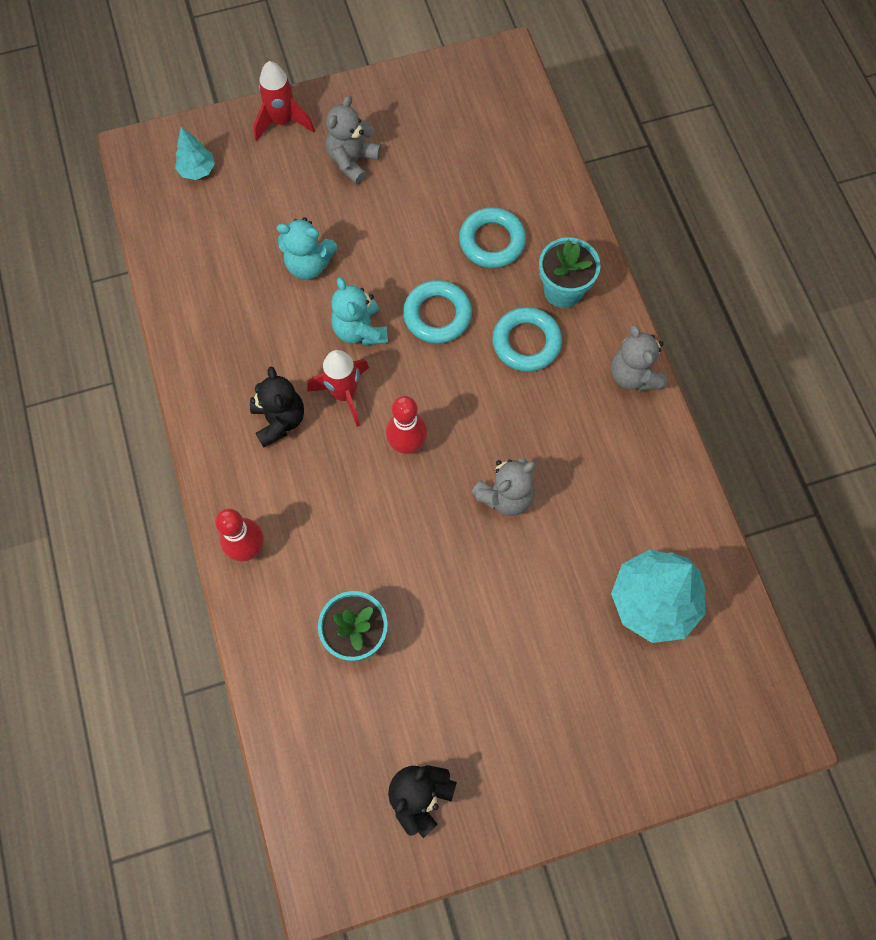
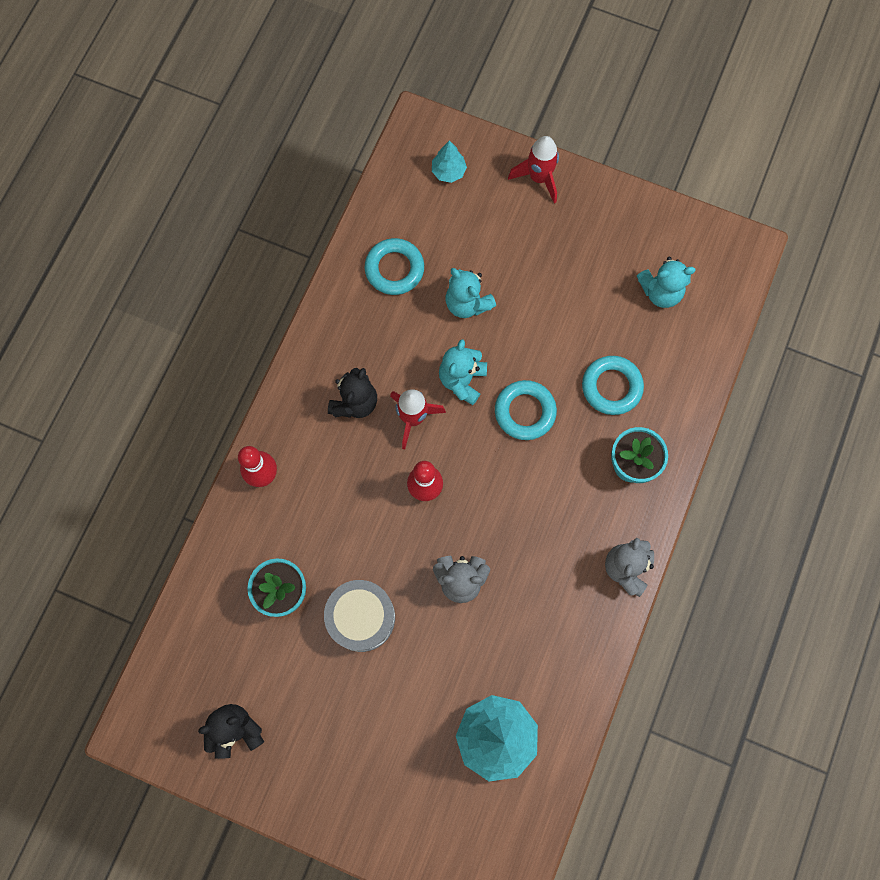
camera: 40 degrees right, 5 degrees up
(352, 161) = (563, 247): grey teddy bear -> none
(447, 599) = (361, 617): none -> grey drum
(465, 139) = (660, 292): none -> turquoise teddy bear
(526, 342) = (570, 482): turquoise ring -> turquoise ring (394, 269)

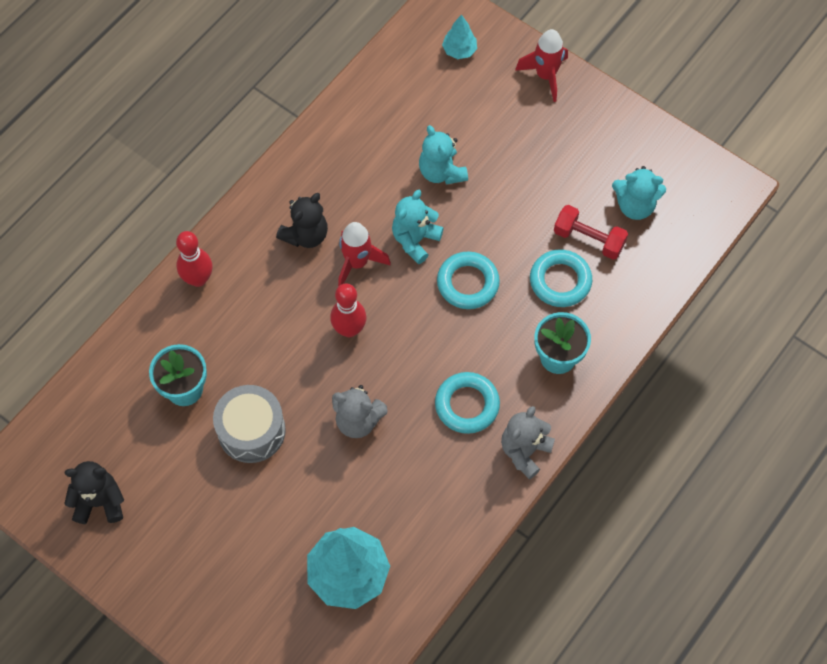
camera: 15 degrees right, 10 degrees down
(394, 269) = (380, 125): turquoise ring -> turquoise ring (467, 405)
(626, 337) = (588, 239): none -> red dumbbell

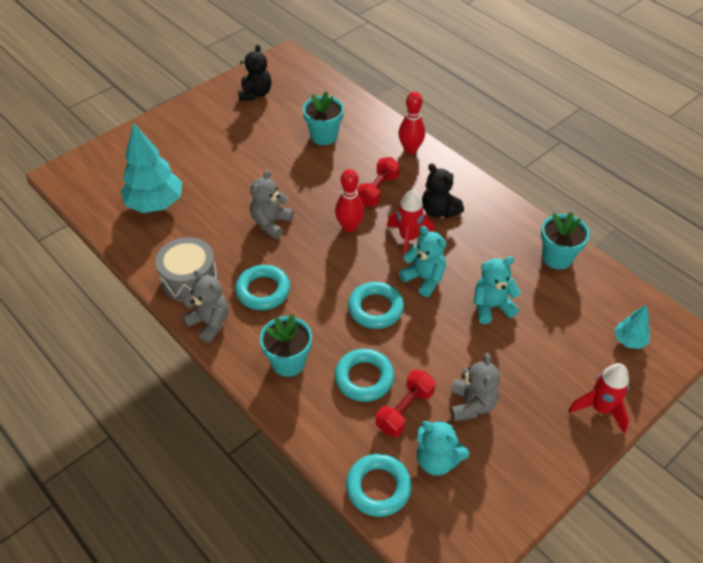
camera: 100 degrees right, 15 degrees down
(251, 431) = (281, 166): grey drum -> grey drum (189, 279)
(281, 307) = (378, 190): none -> red dumbbell
(359, 113) = (557, 257): none -> turquoise flower pot
(567, 182) = (471, 405): none -> grey teddy bear
(635, 206) = (437, 460): turquoise teddy bear -> turquoise teddy bear turned 75 degrees counterclockwise
(676, 251) = (378, 487): none -> turquoise ring

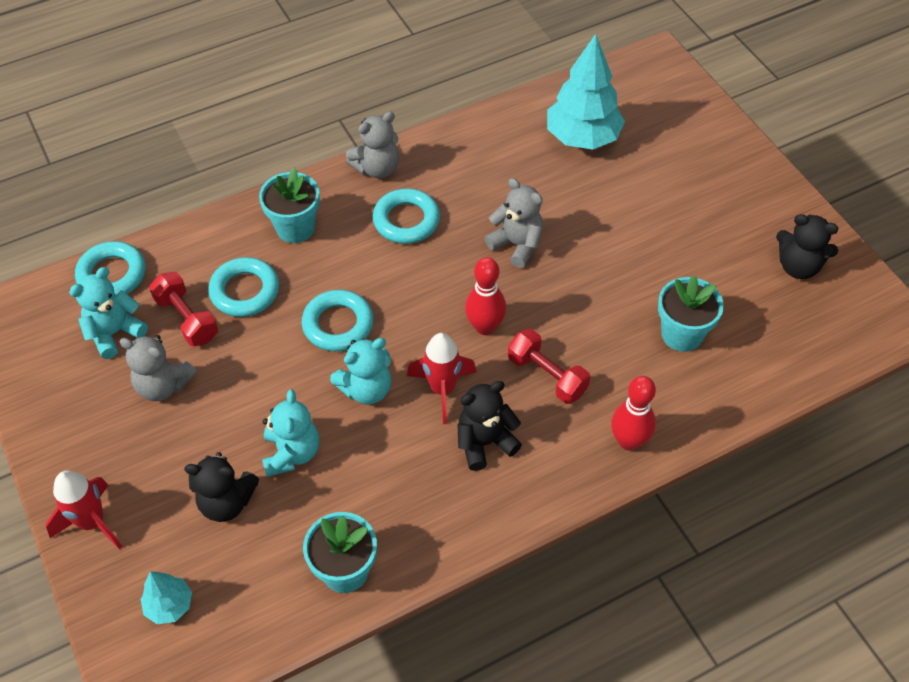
camera: 105 degrees right, 5 degrees up
(189, 279) = (447, 157): grey drum -> none
(544, 332) = (226, 502): none -> black teddy bear

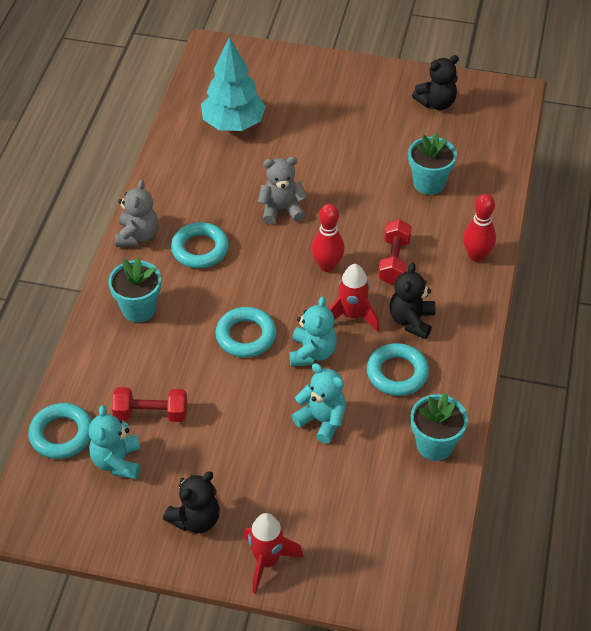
camera: 50 degrees left, 5 degrees down
(163, 385) = (194, 459): grey teddy bear -> none
(169, 605) = (373, 552): turquoise tree -> none
(226, 502) = (325, 477): black teddy bear -> black teddy bear (196, 519)
(245, 291) = (163, 368): turquoise ring -> turquoise ring (397, 373)
(547, 376) = (394, 261): red dumbbell -> red dumbbell turned 75 degrees counterclockwise

